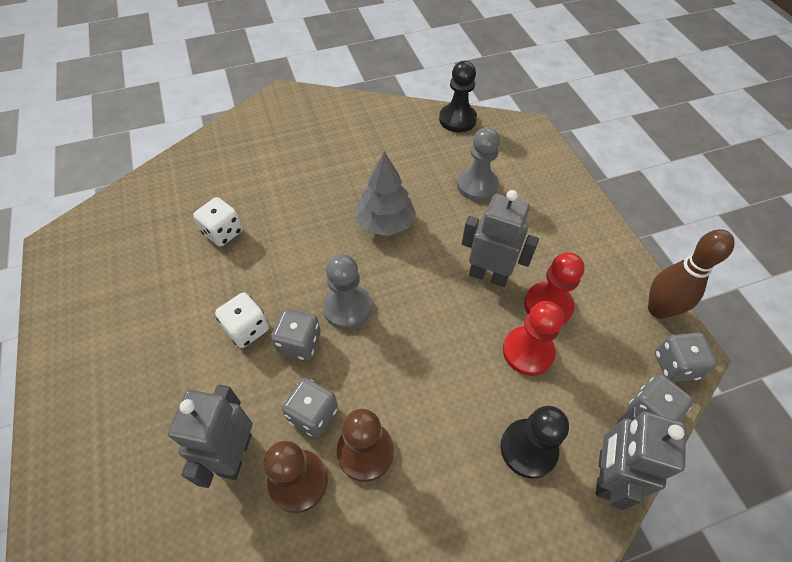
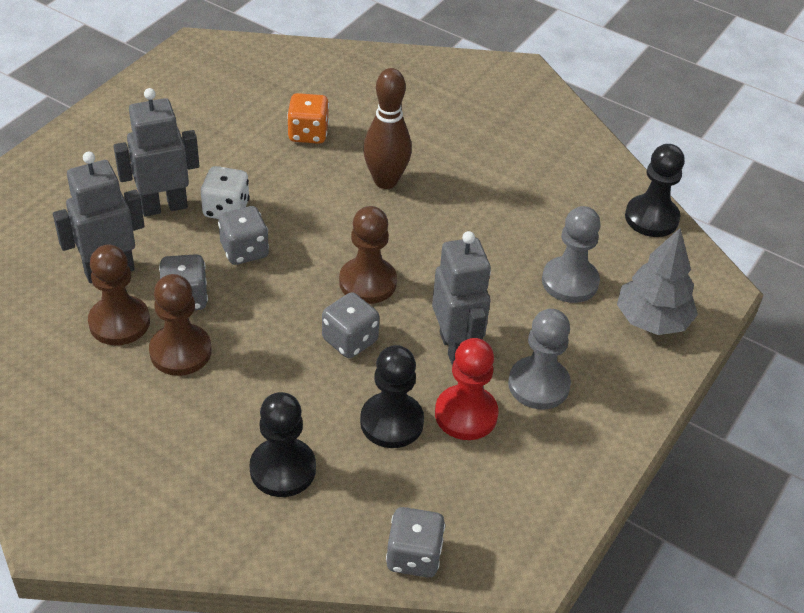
camera: 50 degrees right, 10 degrees down
(223, 232) = (308, 134): white dice -> orange dice
(347, 307) = (311, 262): grey pawn -> grey pawn (538, 385)
(385, 223) = (438, 235): grey tree -> grey tree (652, 320)
(394, 287) = (368, 282): none -> brown pawn
(528, 351) = (391, 422): red pawn -> black pawn
(605, 475) = (307, 543): grey robot -> grey robot (164, 206)
(658, 309) = (559, 517): brown bowling pin -> brown bowling pin (385, 181)
(675, 365) = (495, 559): grey dice -> grey dice (350, 340)

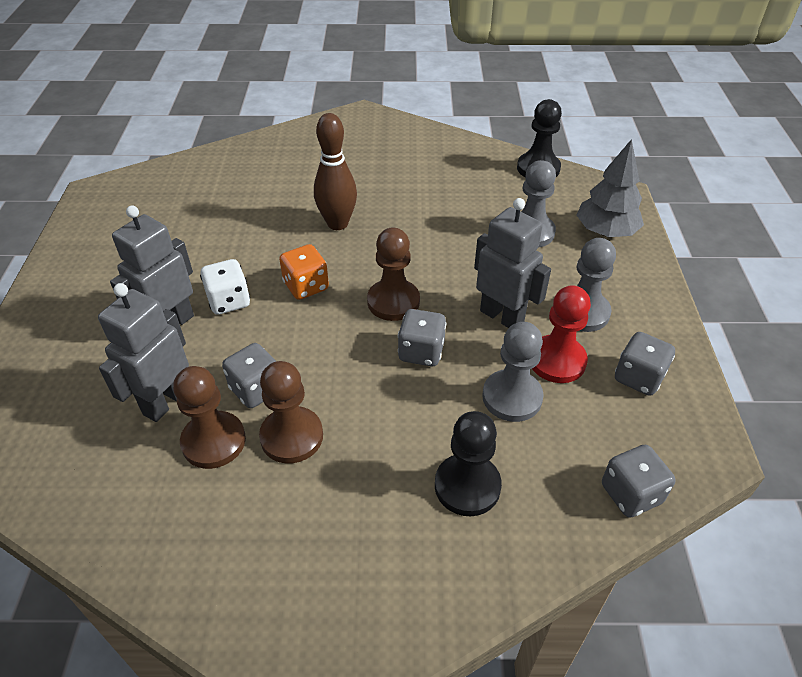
camera: 30 degrees left, 0 degrees up
(244, 250) = (273, 326): grey dice -> grey dice (638, 377)
(308, 134) = (246, 216): orange dice -> orange dice (306, 286)
(391, 422) = (512, 397): black pawn -> grey pawn

